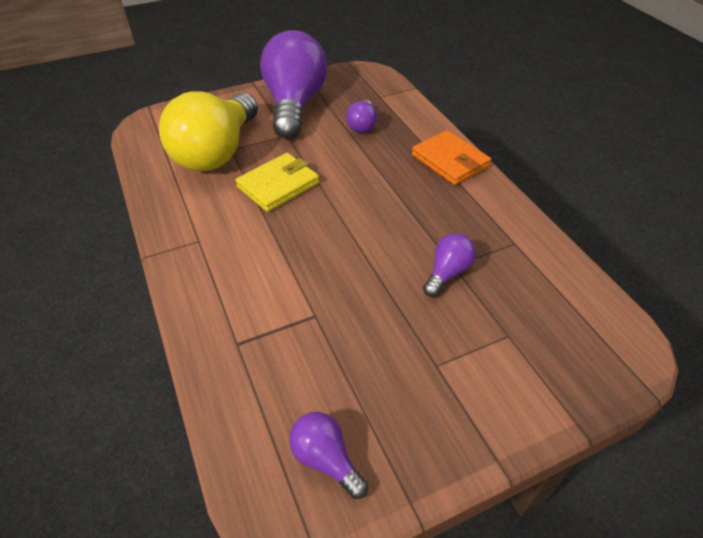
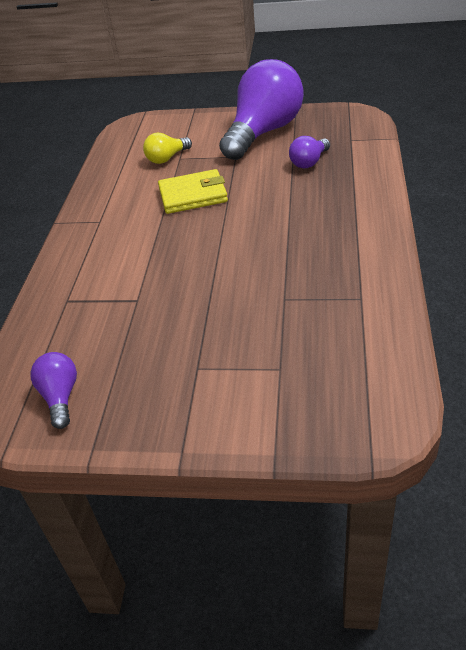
camera: 35 degrees right, 5 degrees down
(217, 152) = (167, 158): yellow light bulb -> yellow light bulb, size x0.44
(447, 272) = (272, 303): purple light bulb -> none
(450, 161) = (366, 211): orange wallet -> none

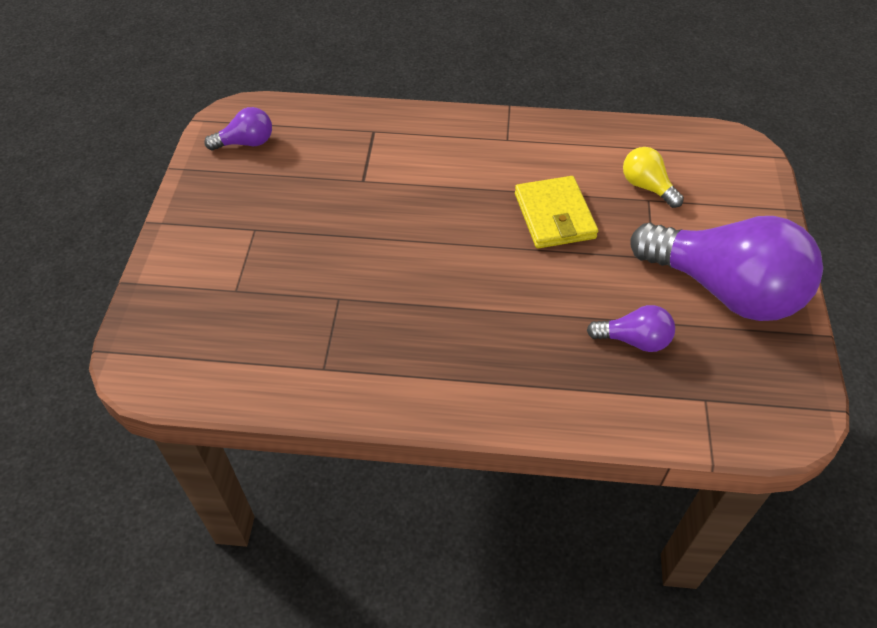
camera: 85 degrees right, 10 degrees up
(309, 162) = (634, 340): purple light bulb -> purple light bulb turned 150 degrees clockwise

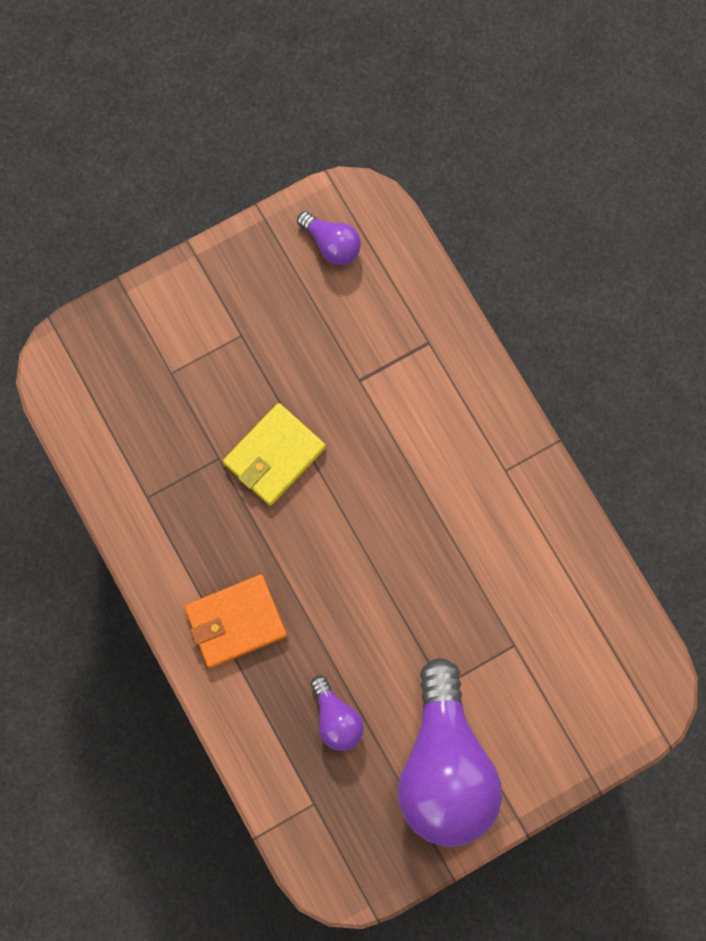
camera: 55 degrees right, 25 degrees up
(492, 365) = (236, 622): none -> orange wallet
(554, 216) = (433, 574): yellow wallet -> yellow wallet (274, 456)
(647, 187) = (530, 635): yellow light bulb -> none

